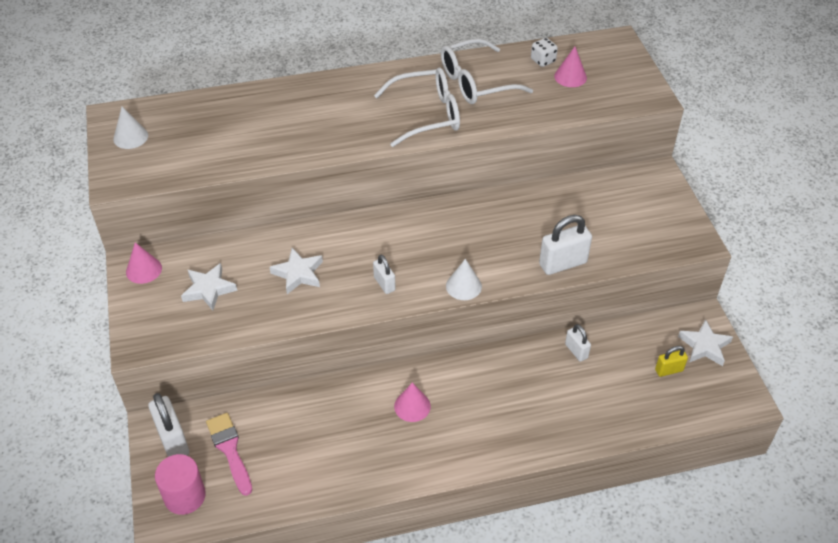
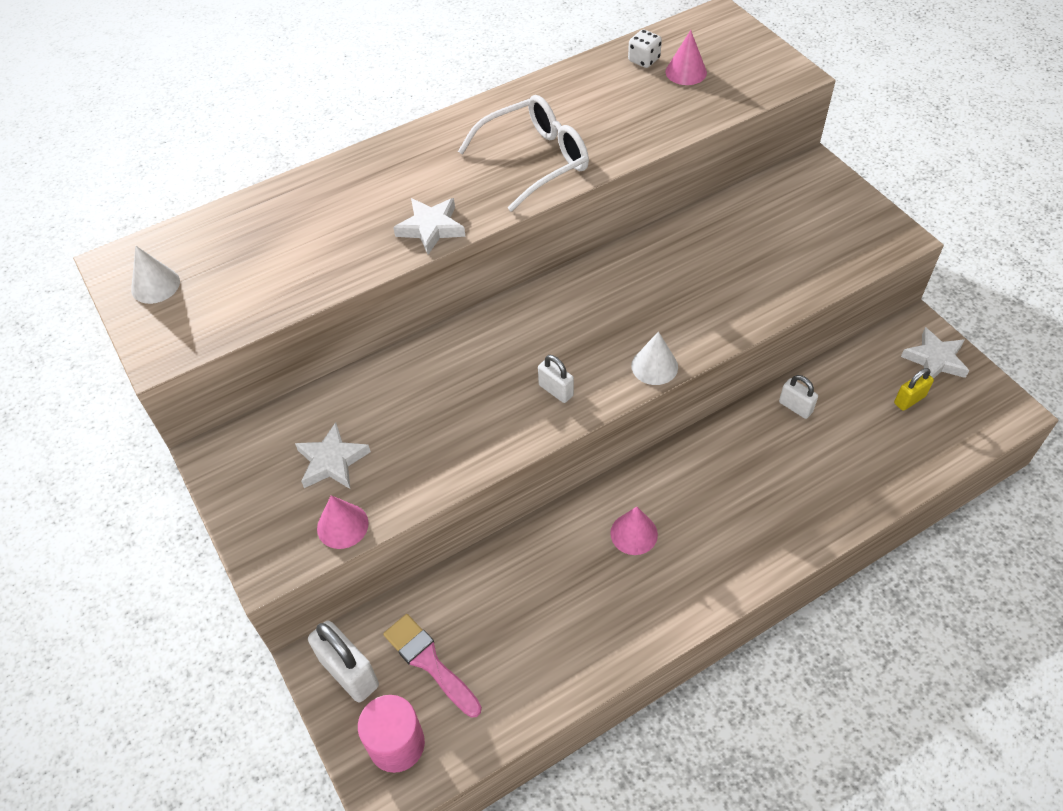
camera: 15 degrees left, 5 degrees up
(144, 270) = (232, 459): pink cone -> pink cone (342, 525)
(298, 274) = (441, 407): white star -> white star (431, 228)
(476, 82) = (576, 105): white glasses -> none
(563, 263) = (759, 305): white padlock -> none

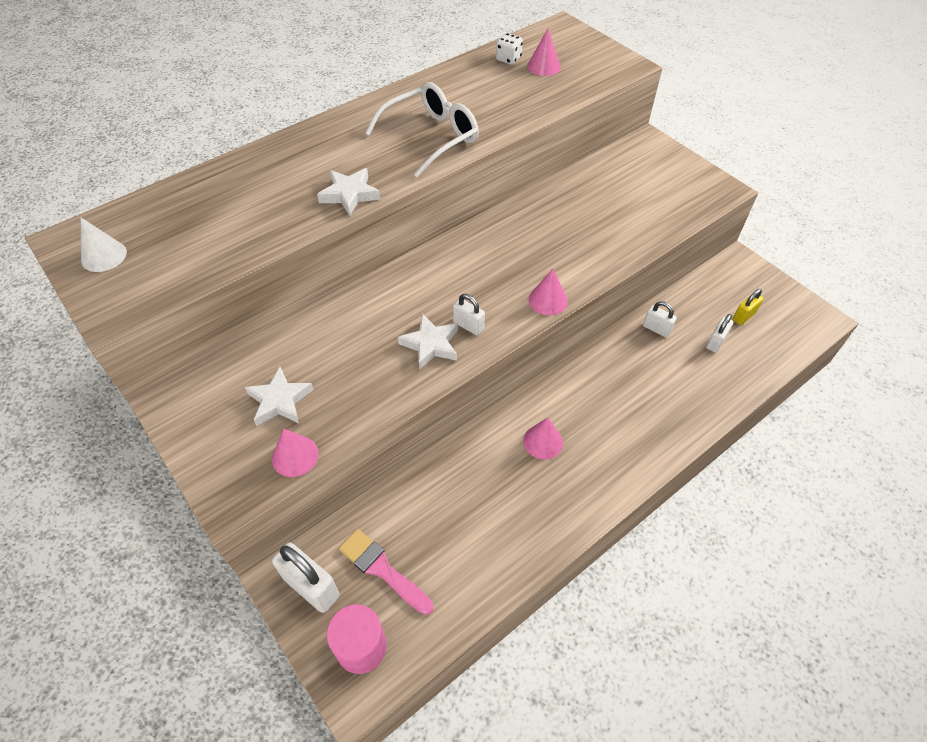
camera: 10 degrees left, 0 degrees up
(654, 366) = (548, 300): white cone -> pink cone
(867, 430) = (715, 342): none -> white padlock
(935, 359) = (757, 284): white star -> white star (431, 344)

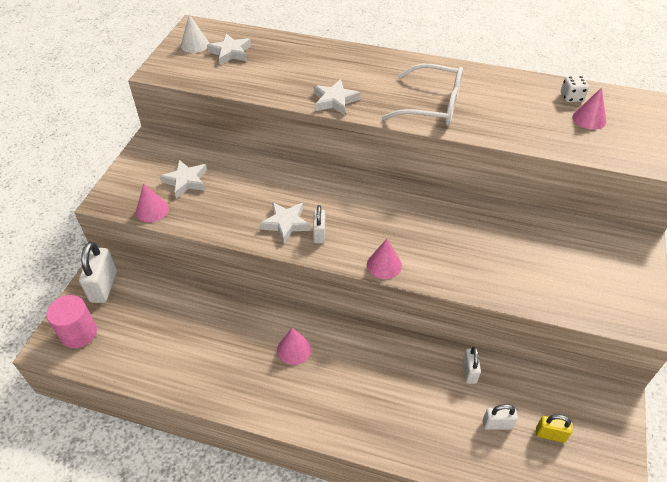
camera: 55 degrees right, 5 degrees down
(163, 232) = (230, 53): none -> white star
(382, 569) = (135, 314): pink brush -> none

